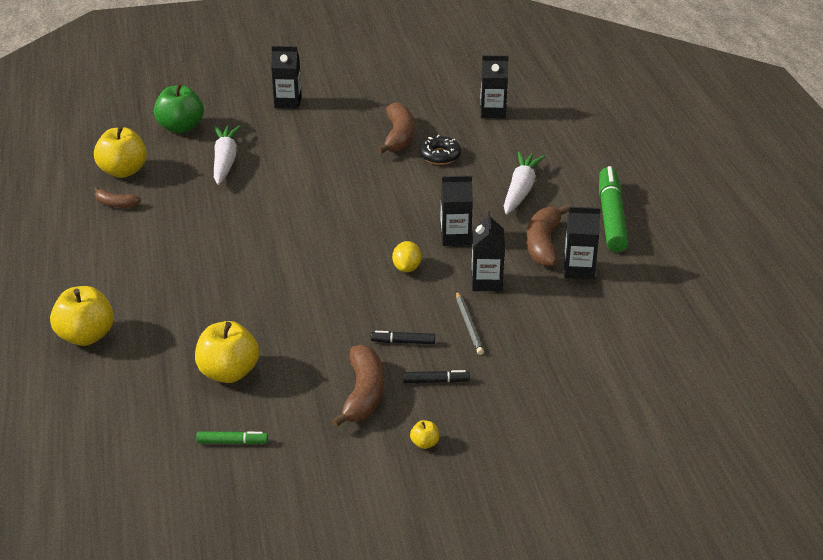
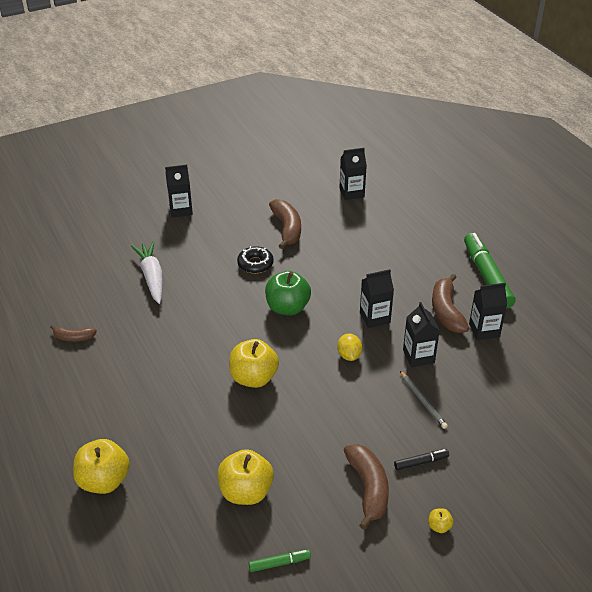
camera: 15 degrees left, 5 degrees up
(123, 171) = (66, 303): yellow apple -> yellow apple (253, 378)
(181, 127) = (99, 250): green apple -> green apple (287, 308)
(403, 342) = (378, 429): black marker -> none
(440, 156) = (328, 241): black donut -> black donut (255, 264)
(520, 190) = (406, 263): white carrot -> none

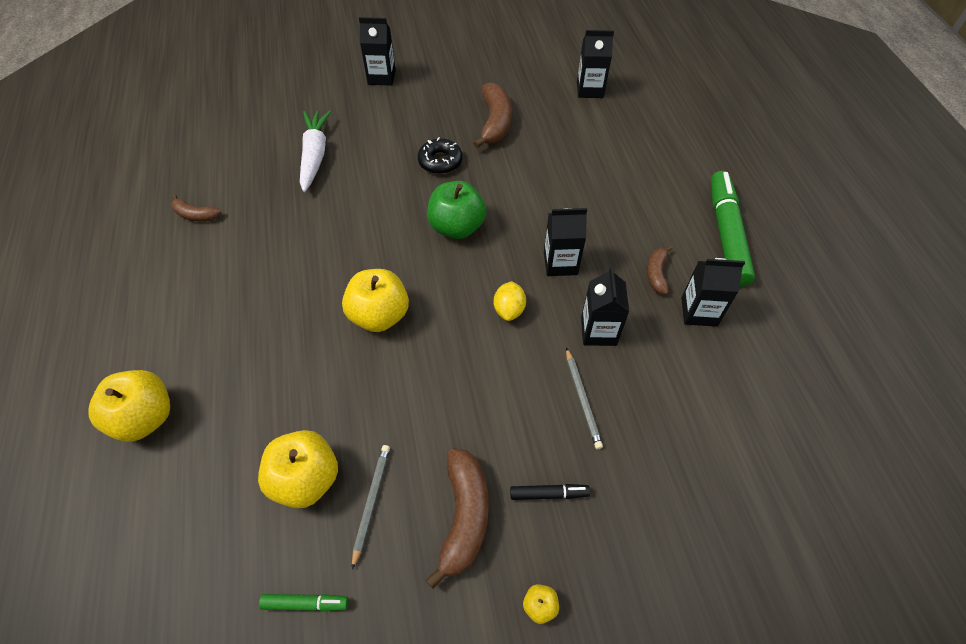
camera: 15 degrees right, 15 degrees up
(299, 495) = (371, 502): none -> grey pencil
(446, 311) = (656, 273): brown banana -> brown banana, size x0.57

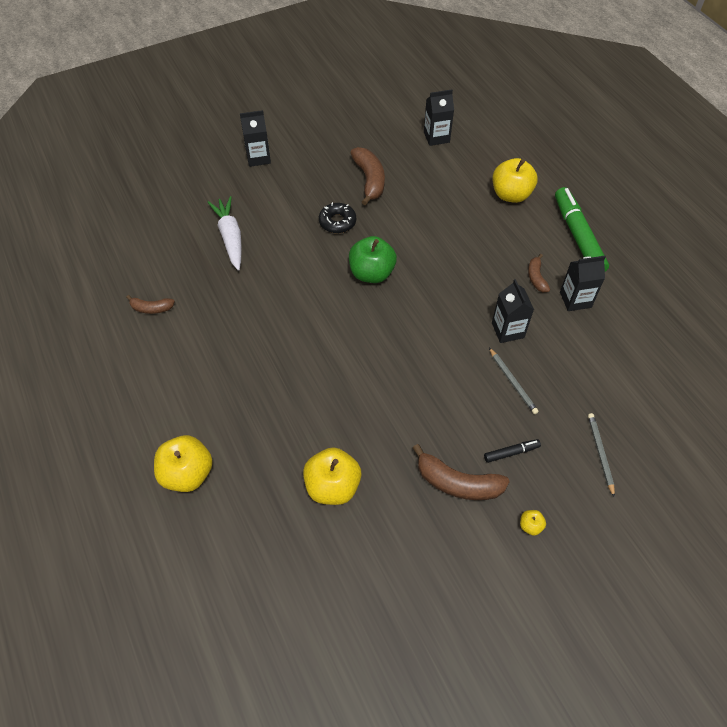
camera: 15 degrees left, 0 degrees up
(305, 603) = (368, 567): green marker -> none
(371, 502) = (387, 490): grey pencil -> grey pencil (600, 453)
(379, 315) = (338, 355): yellow apple -> yellow apple (511, 195)
(464, 517) = (457, 483): brown banana -> brown banana turned 120 degrees clockwise
(509, 310) = (436, 329): yellow lemon -> none
(560, 263) = (462, 285): black carton -> none

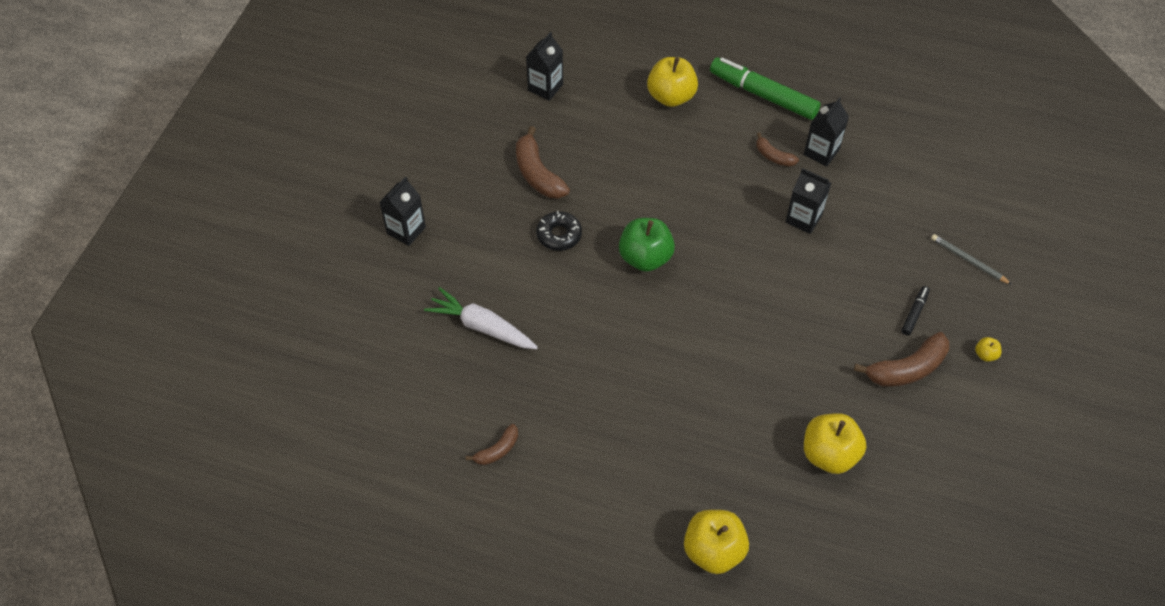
camera: 45 degrees left, 0 degrees up
(369, 180) = (538, 173): brown banana -> brown banana turned 150 degrees counterclockwise
(512, 382) = (854, 257): grey pencil -> none

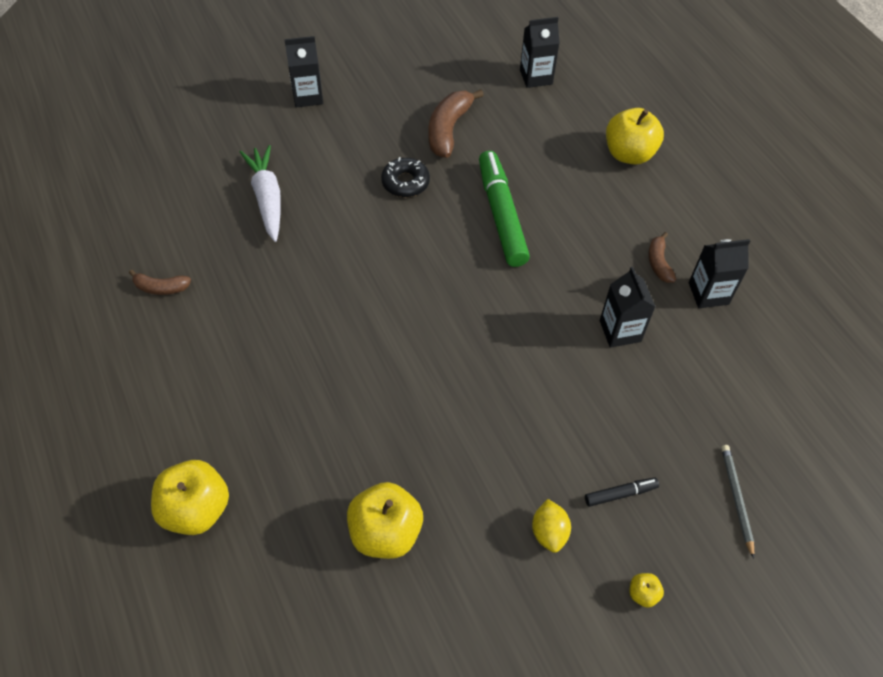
camera: 45 degrees right, 0 degrees up
(645, 258) = (447, 251): green apple -> none
(763, 95) = (713, 210): green marker -> green marker (501, 215)
(906, 369) = (549, 532): brown banana -> yellow lemon

